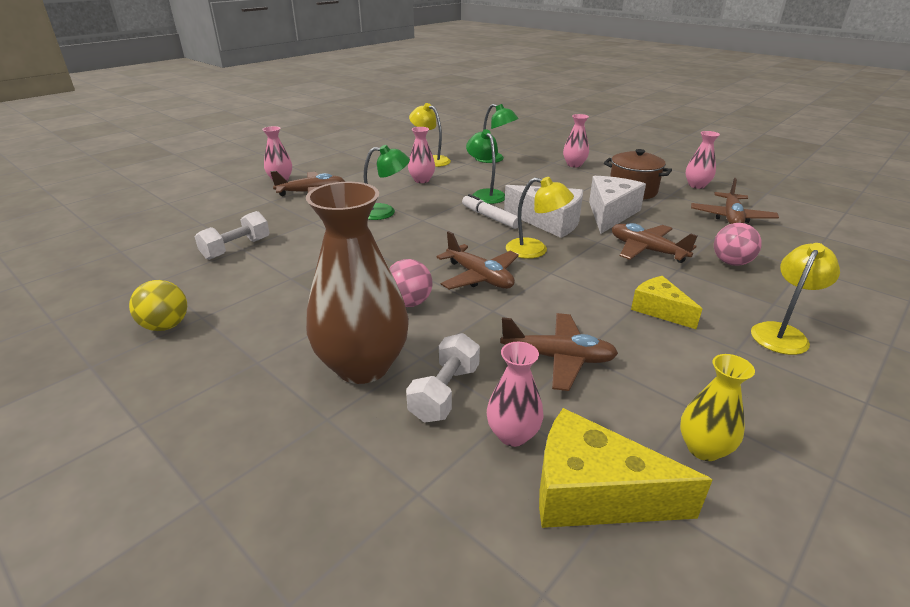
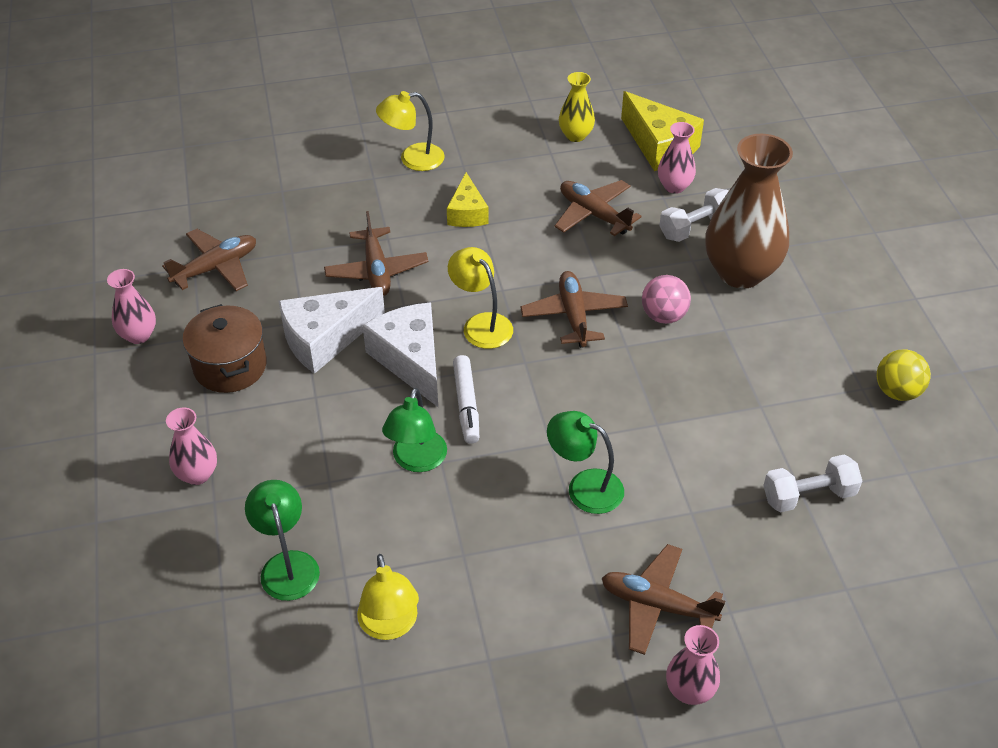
camera: 145 degrees left, 15 degrees up
(422, 180) = (466, 554): pink vase -> none
(731, 263) = (330, 222): pink ball -> none

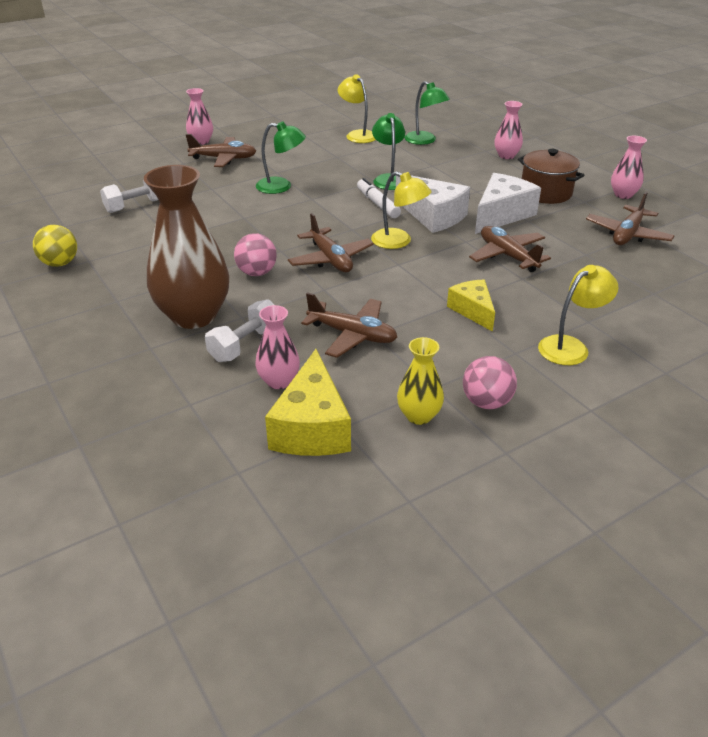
camera: 160 degrees right, 10 degrees down
(518, 133) = (486, 402): none -> pink ball
(659, 146) = (312, 427): yellow cheese -> yellow cheese turned 120 degrees counterclockwise

